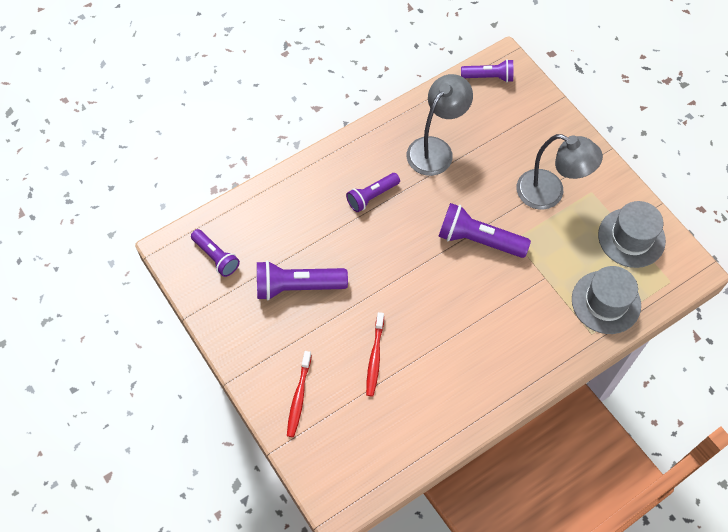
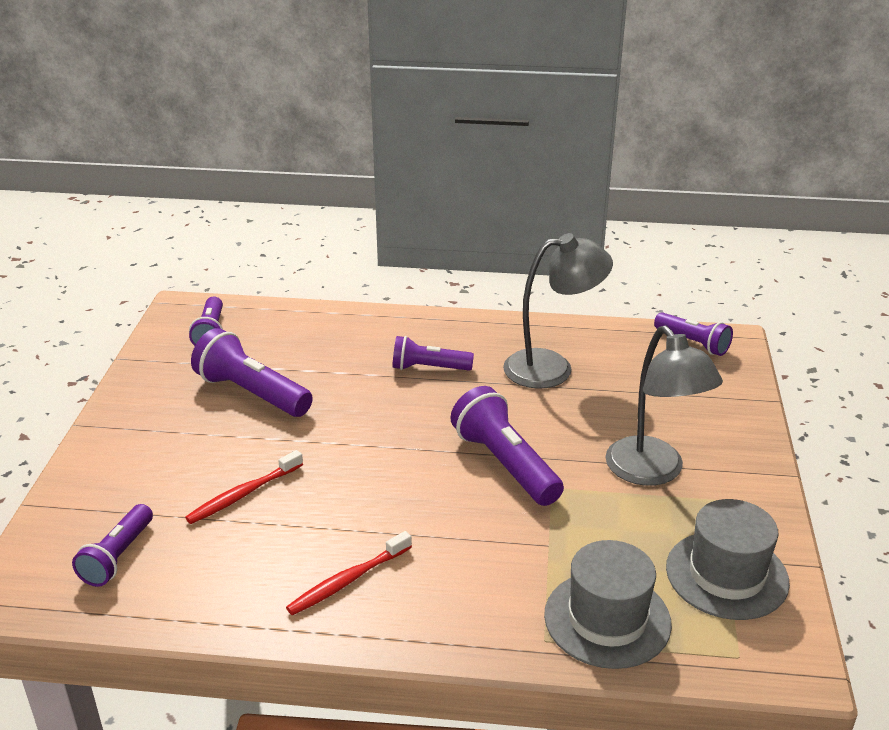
camera: 40 degrees right, 30 degrees down
(299, 397) = (119, 478): red toothbrush -> red toothbrush (348, 580)
(360, 442) = (117, 557): none -> purple flashlight

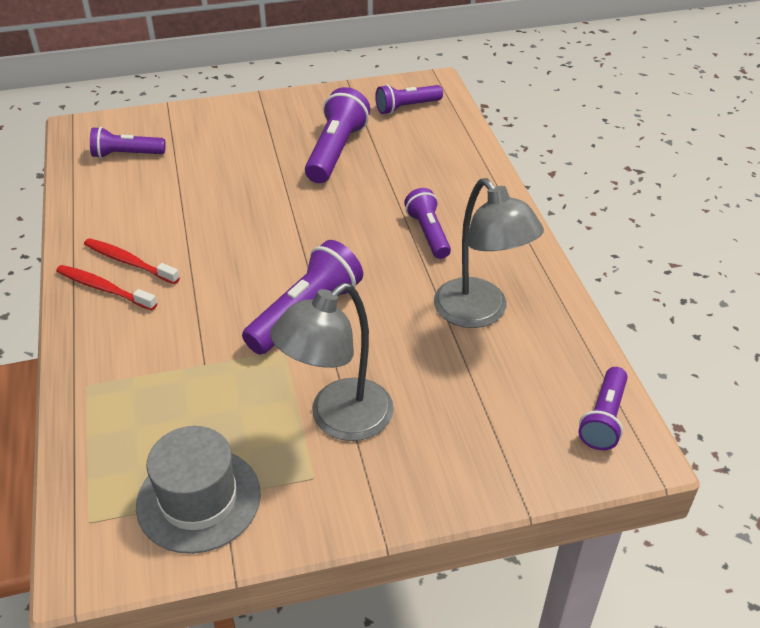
camera: 70 degrees right, 10 degrees up
(243, 494) = (210, 185): red toothbrush -> red toothbrush (104, 288)
(607, 619) = (118, 420): grey hat -> none

